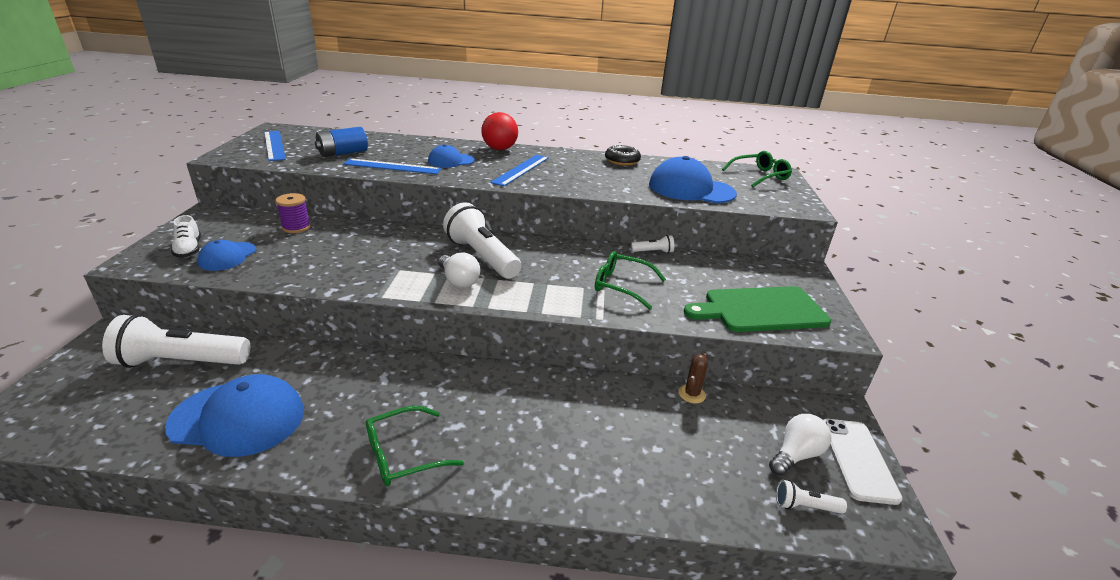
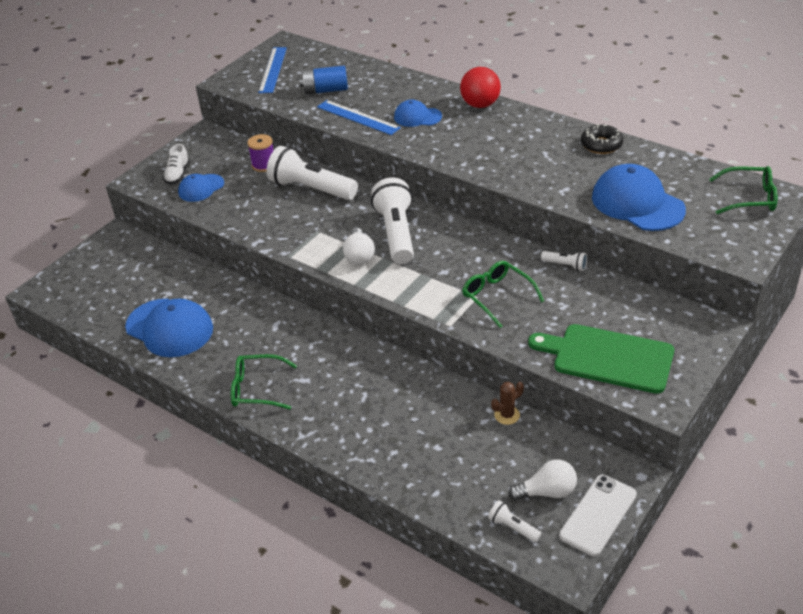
camera: 35 degrees right, 10 degrees up
(181, 362) = (151, 272): white flashlight -> white flashlight (311, 189)
(521, 169) = (477, 141): blue ruler -> none

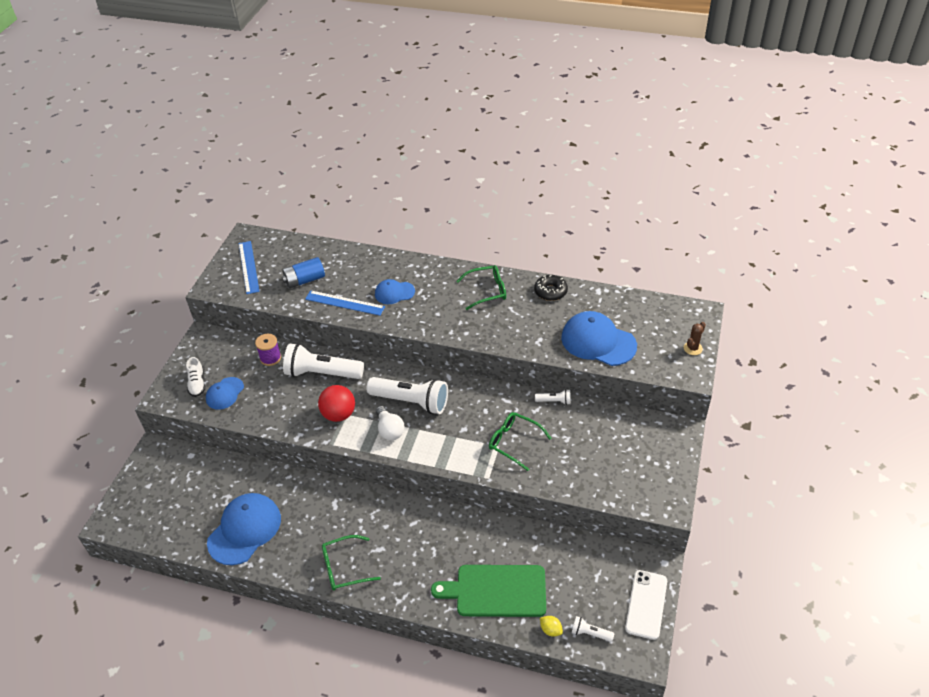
camera: 20 degrees left, 5 degrees up
(169, 328) = (244, 530): blue cap -> blue cap turned 75 degrees counterclockwise
(396, 233) = (411, 401): white flashlight -> white flashlight turned 135 degrees clockwise
(465, 511) = (550, 630): none -> yellow lemon
(480, 105) = (441, 270): red ball -> red ball (339, 414)
(507, 415) = (549, 538): brown cactus -> brown cactus (693, 348)
(547, 492) = (603, 596): white light bulb -> none
(608, 358) = (616, 477): green cutting board -> green cutting board (496, 591)
(749, 198) = (676, 319): green glasses -> green glasses (486, 291)

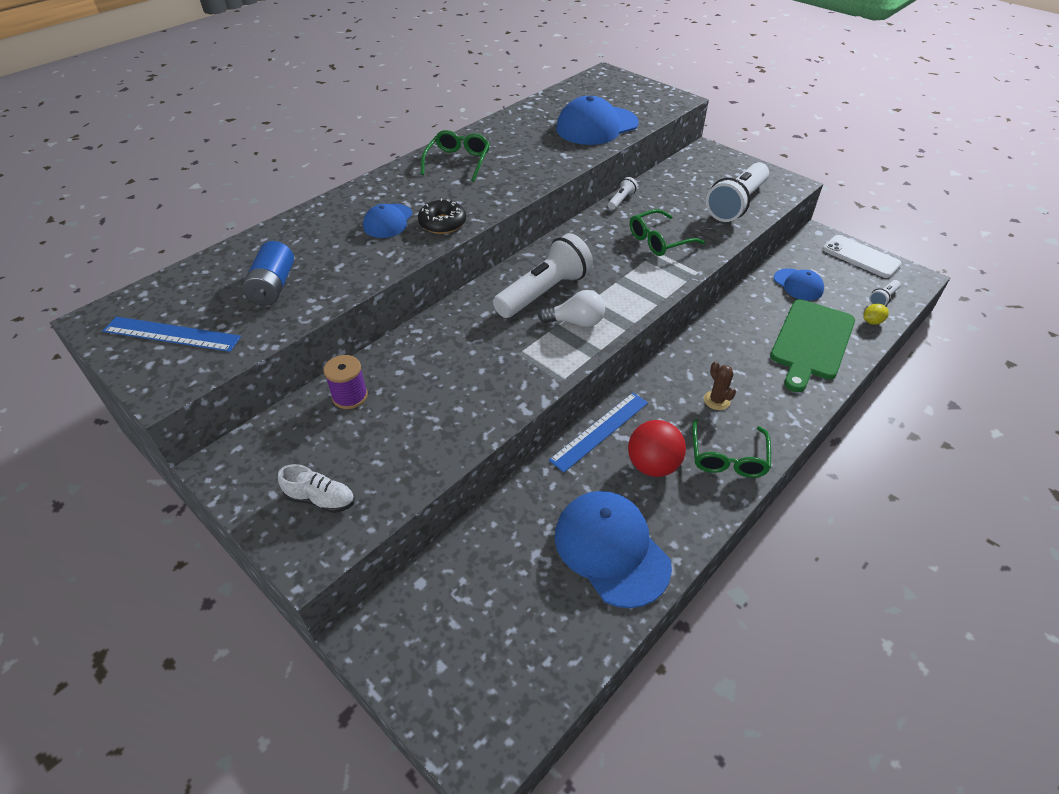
camera: 65 degrees left, 0 degrees up
(225, 393) = (373, 468): blue cap -> blue cap (798, 285)
(322, 373) = (429, 353): white flashlight -> white flashlight (736, 204)
(339, 414) = (516, 358): red ball -> red ball (653, 465)
(344, 303) = (360, 264): blue ruler -> blue ruler (600, 431)
(550, 291) = (500, 128): black donut -> black donut (442, 223)
(693, 348) = (646, 89): brown cactus -> brown cactus (716, 400)

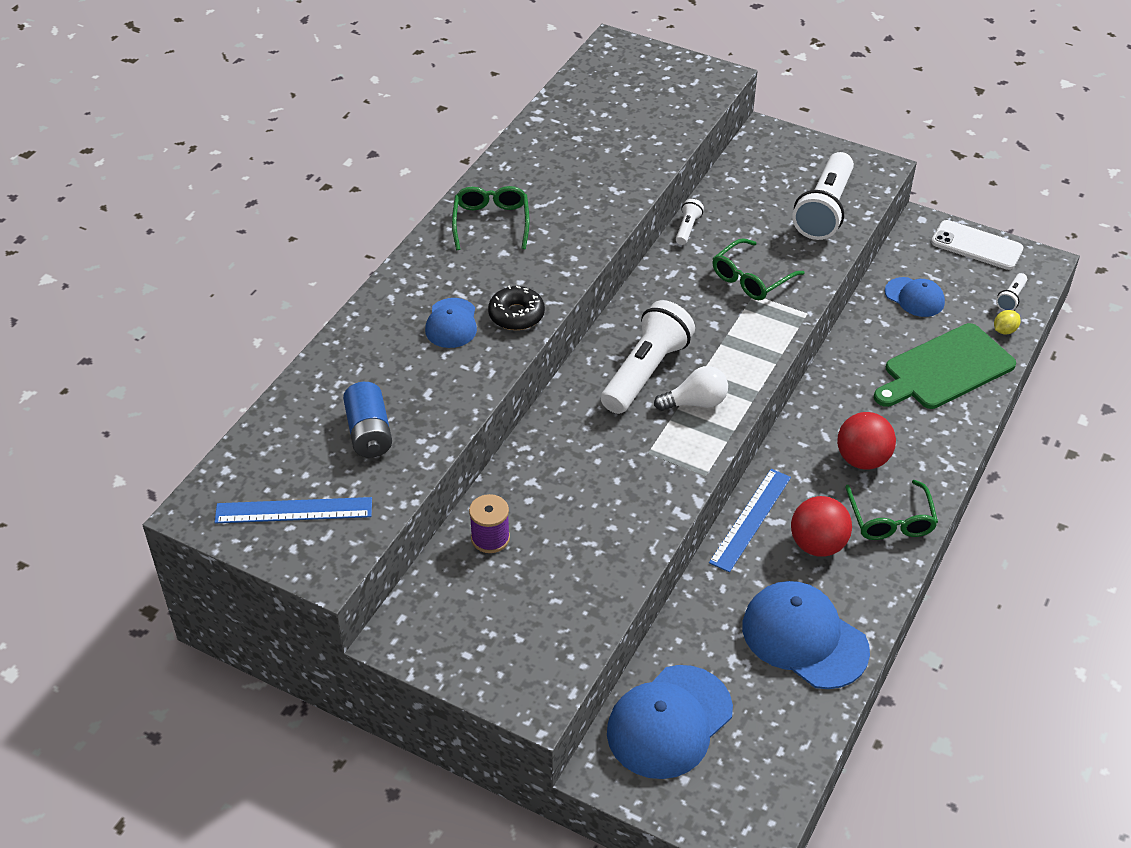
camera: 15 degrees left, 0 degrees up
(320, 499) = (518, 648): white shoe -> none
(596, 126) = (636, 138): blue cap -> blue cap (669, 722)
(716, 400) = (862, 459): brown cactus -> red ball
(811, 342) = (945, 369): green cutting board -> green cutting board turned 45 degrees clockwise

